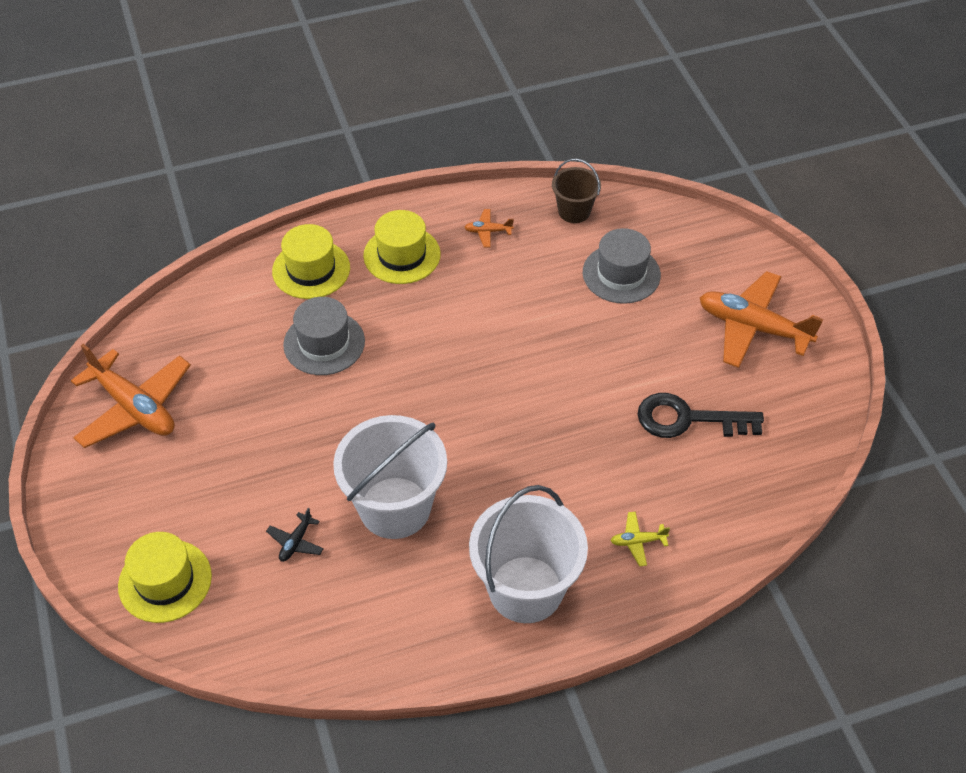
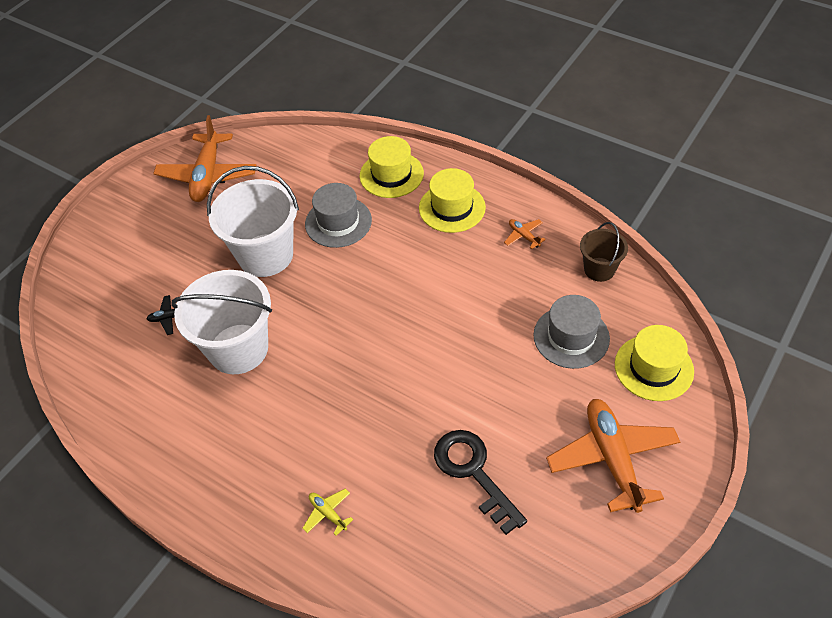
camera: 55 degrees right, 0 degrees up
(165, 581) = (95, 277): yellow hat -> yellow hat (653, 368)
(525, 589) = (230, 469): white bucket -> white bucket (265, 255)

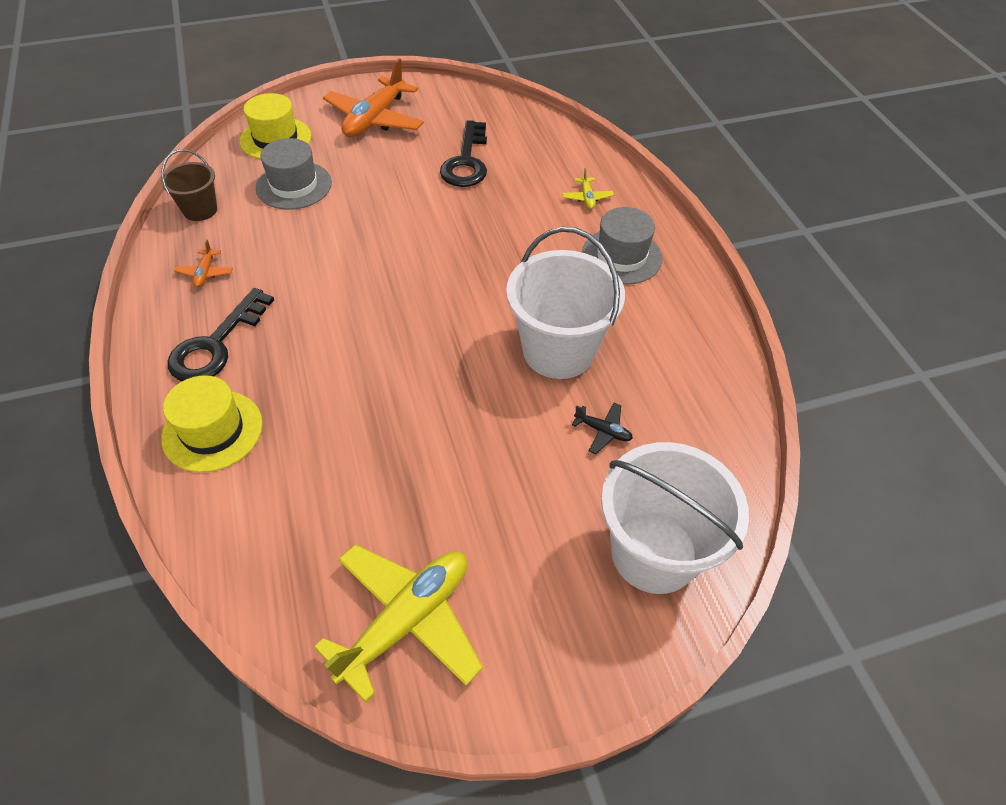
camera: 145 degrees left, 0 degrees up
(208, 175) = (406, 621): orange plane -> yellow plane
(265, 255) = (446, 432): white bucket -> white bucket (654, 553)
(338, 222) = (334, 414): grey hat -> grey hat (621, 256)
(452, 208) = (216, 344): yellow hat -> black key

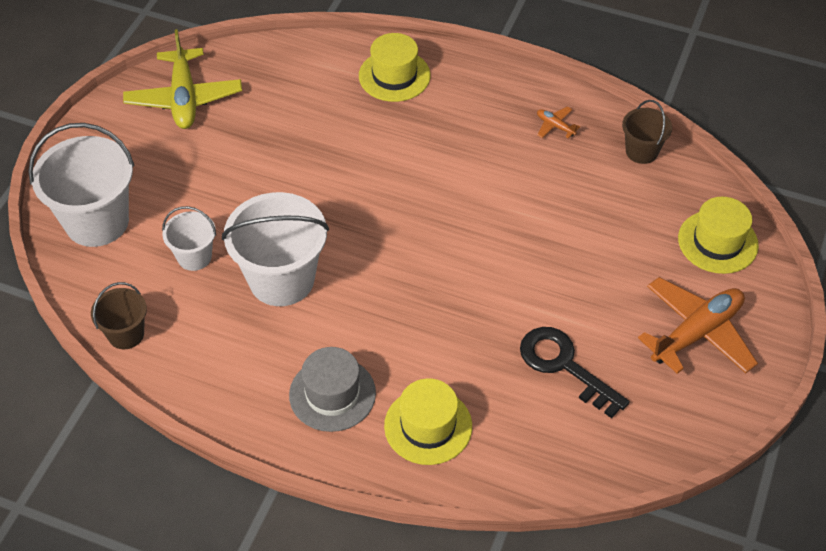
camera: 130 degrees right, 0 degrees up
(216, 344) = (471, 104): black key -> none
(294, 185) = (629, 222): grey hat -> none
(375, 119) = (697, 333): orange plane -> orange plane turned 75 degrees clockwise
(587, 198) = (428, 426): yellow plane -> yellow hat
(603, 431) = (194, 257): black plane -> white bucket
(729, 418) = (126, 334): none -> brown bucket

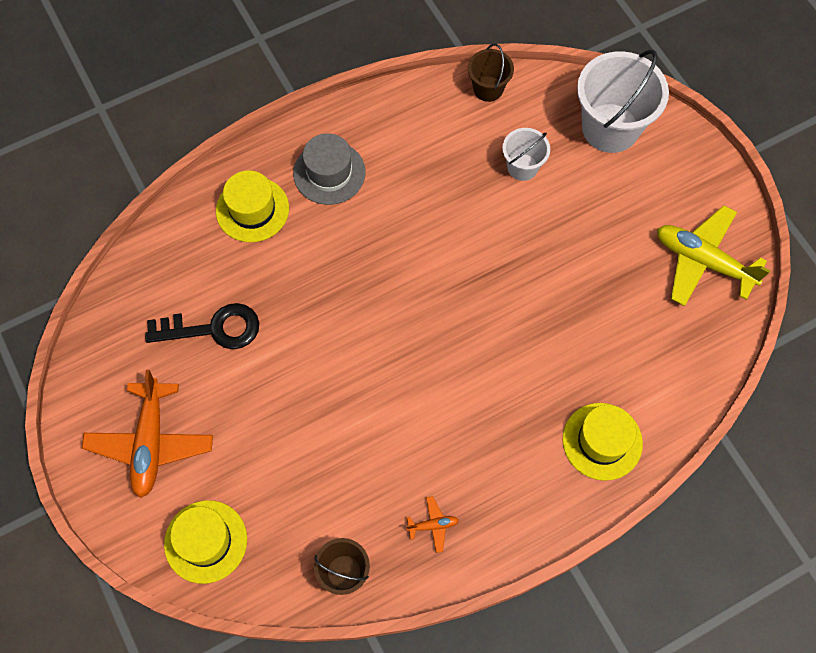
camera: 130 degrees right, 15 degrees up
(281, 279) = (452, 207): white bucket -> none

